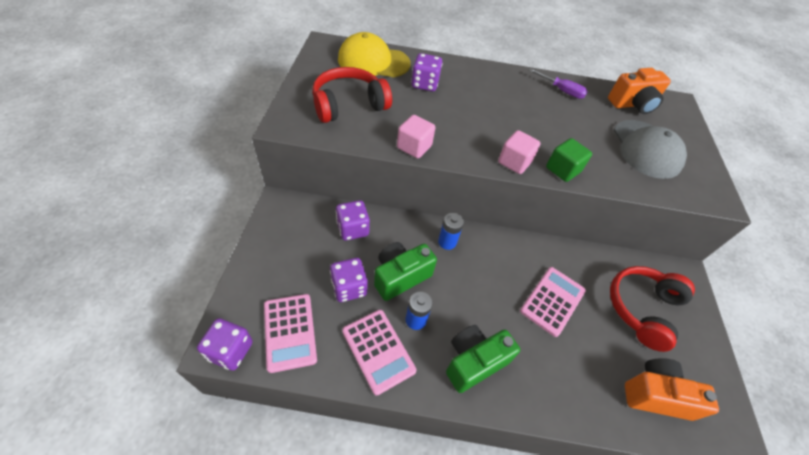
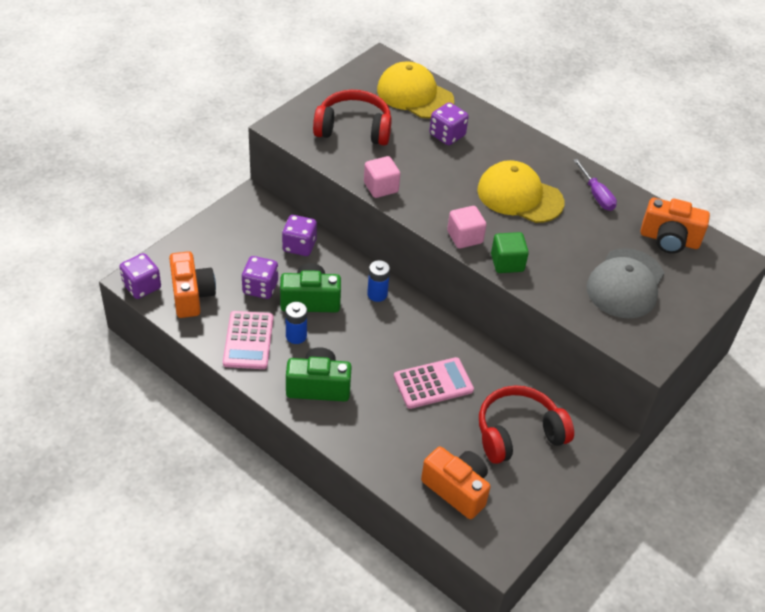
camera: 35 degrees right, 5 degrees down
(289, 332) = (191, 295): pink calculator -> orange camera
(517, 111) = (519, 196): none -> yellow cap

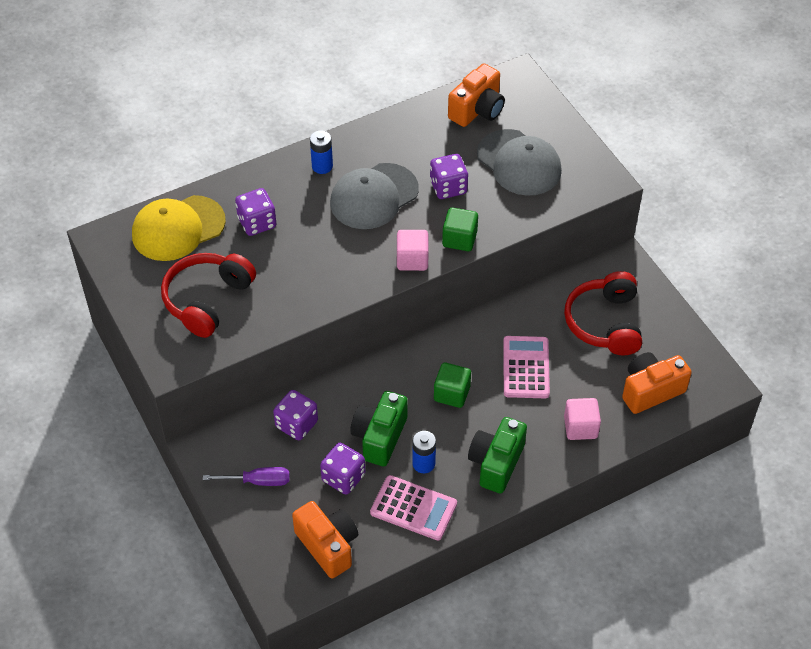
camera: 65 degrees left, 5 degrees up
(142, 286) = (294, 592): purple dice -> purple dice (448, 187)
(191, 295) = (328, 546): orange camera -> orange camera turned 45 degrees clockwise
(377, 294) = (395, 376): blue battery -> blue battery (322, 166)
(378, 337) = (452, 393): none -> green cube
(381, 187) = (311, 305): pink cube -> pink cube (580, 427)
(519, 196) = (374, 196): yellow cap -> grey cap
(596, 195) = (398, 138): purple screwdriver -> purple screwdriver (258, 481)

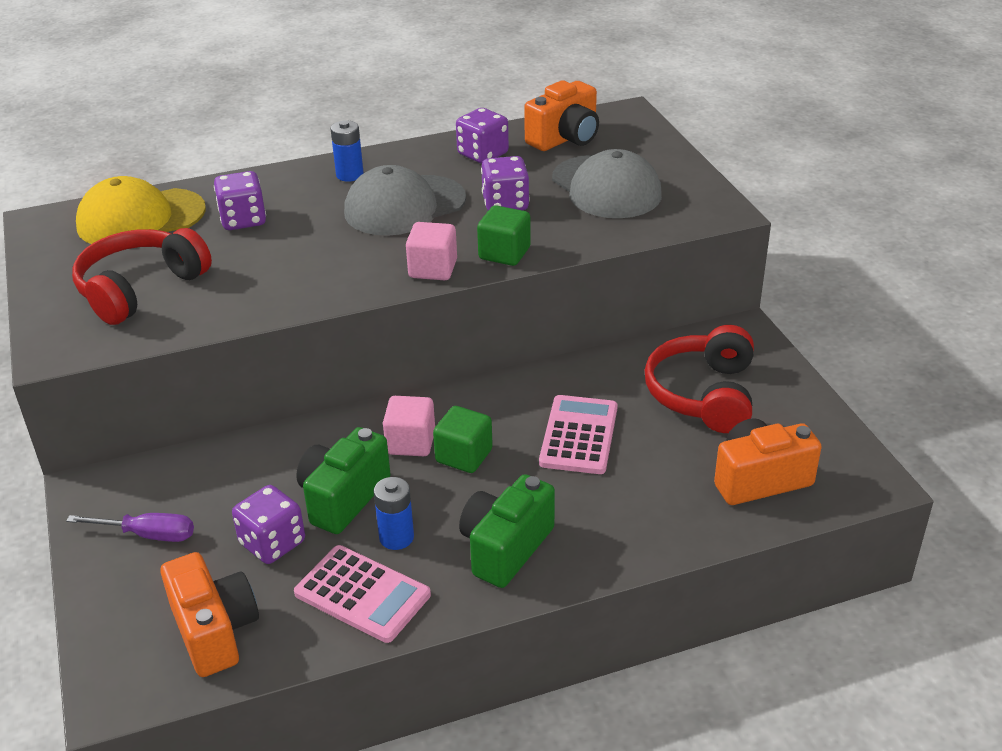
camera: 10 degrees right, 15 degrees down
(296, 424) = (232, 471): purple dice -> purple dice (483, 154)
(580, 427) = (644, 515): pink cube -> pink cube (411, 442)

